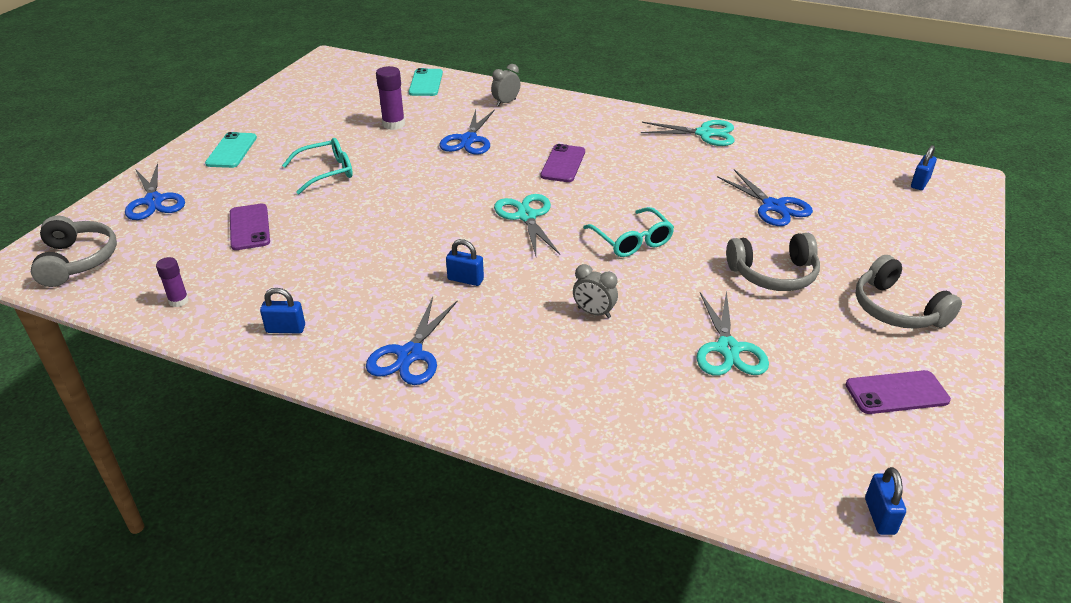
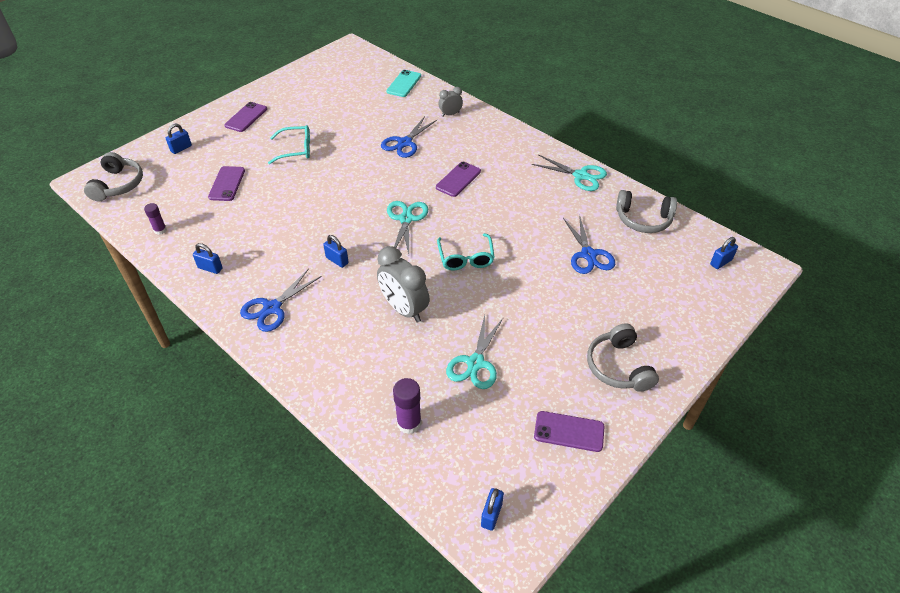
camera: 20 degrees right, 10 degrees up
(154, 201) = (181, 148): blue scissors -> blue padlock
(232, 150) = (246, 117): turquoise phone -> purple phone
(393, 124) = (361, 117): purple glue stick -> purple glue stick (409, 423)
(594, 312) = (404, 309): grey clock -> grey clock, size x1.88
(773, 274) = (548, 313): grey headphones -> grey headphones (643, 219)

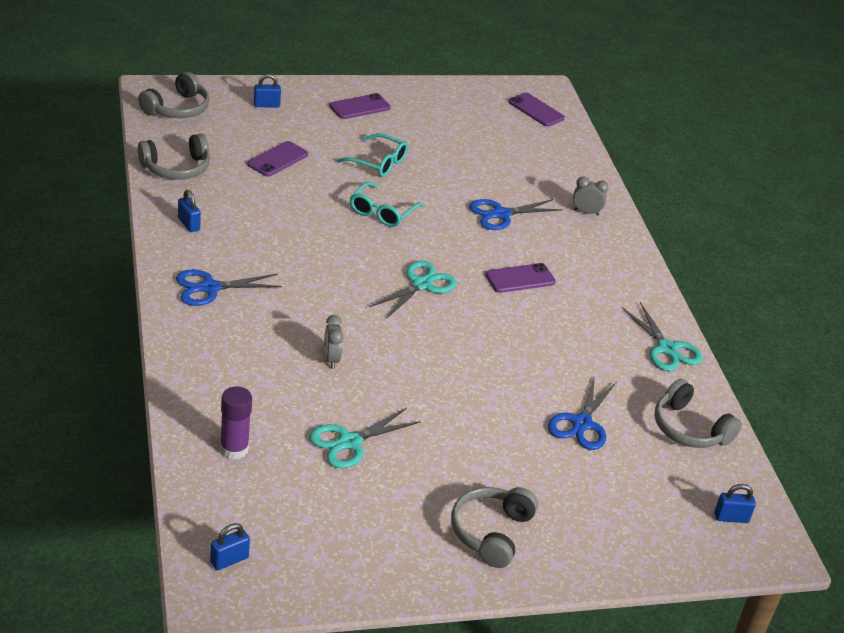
camera: 30 degrees right, 10 degrees down
(160, 230) = (176, 168): purple glue stick -> grey headphones
(337, 260) = (312, 282): blue padlock -> none
(404, 84) = (567, 156): turquoise phone -> none
(404, 309) = (331, 359): grey clock -> grey clock, size x0.53
(466, 258) = (443, 352): turquoise glasses -> turquoise glasses (381, 212)
(569, 431) = (375, 549): purple phone -> purple phone (536, 110)

